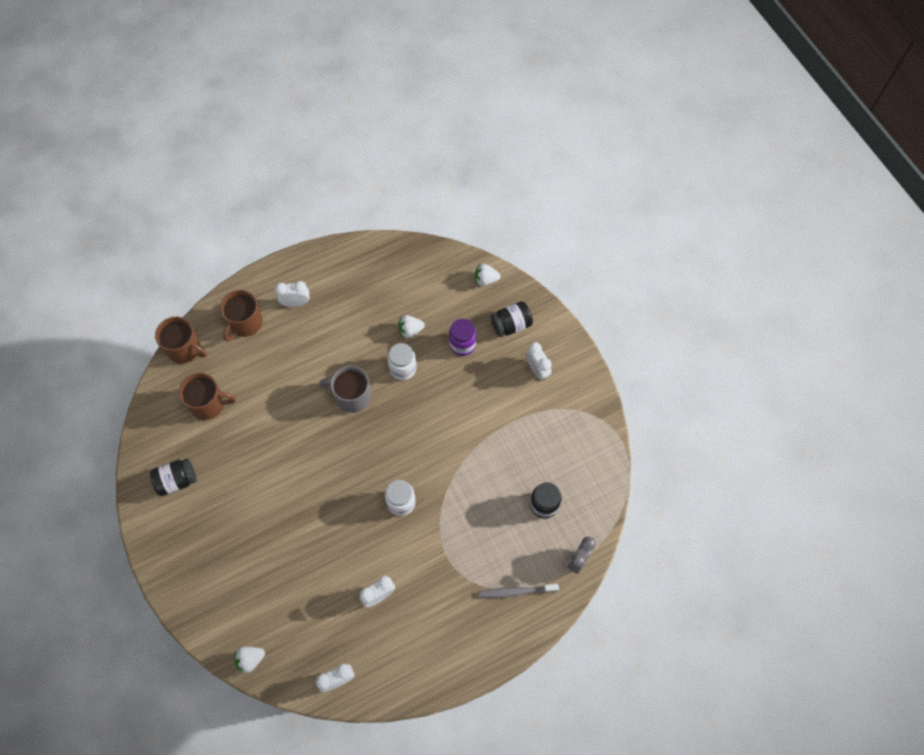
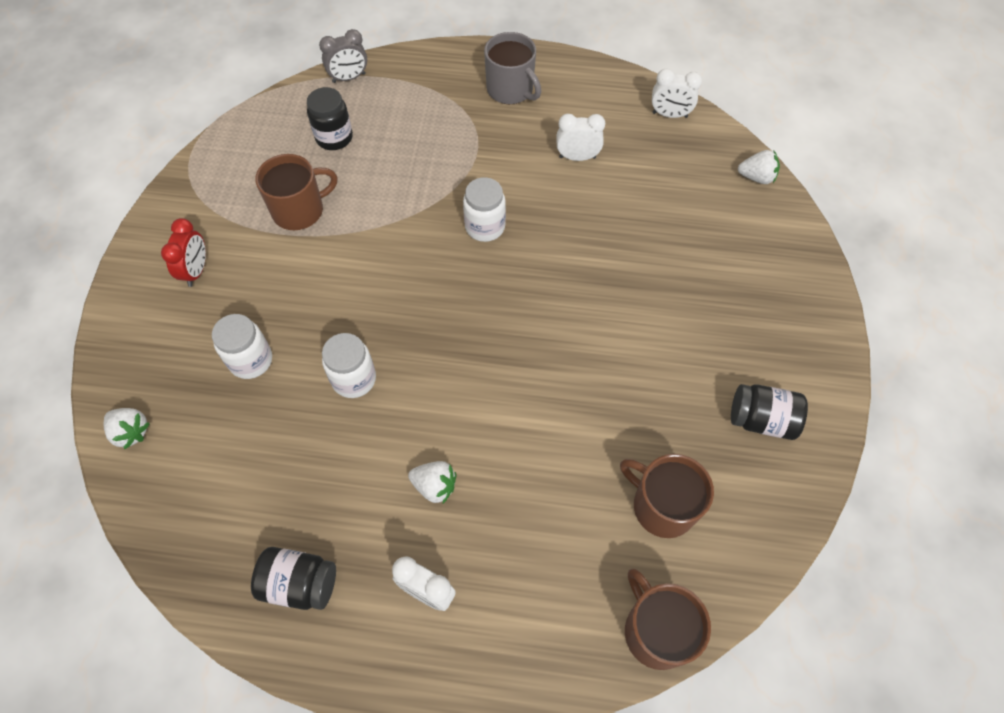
camera: 145 degrees left, 5 degrees down
(245, 323) = (530, 611): brown mug -> brown mug (300, 210)
(351, 396) = (450, 385): grey mug -> grey mug (511, 90)
(410, 330) = (298, 426): white strawberry -> white strawberry (435, 486)
(462, 344) = (251, 360): purple jar -> white jar
(511, 325) = (167, 345): black jar -> black jar (300, 584)
(516, 591) = (433, 87): grey toothbrush -> none
(537, 370) = (196, 271): white clock -> red clock

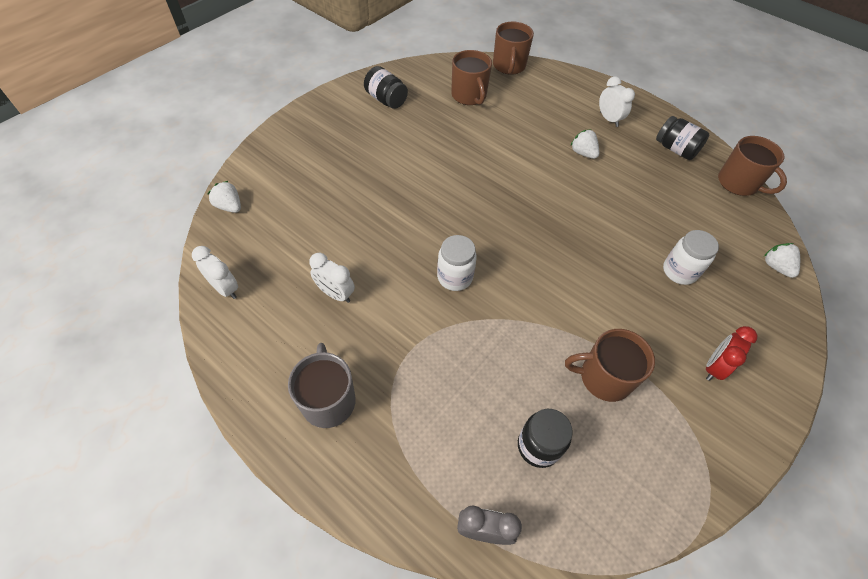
camera: 150 degrees left, 5 degrees down
(189, 563) = (739, 183): none -> brown mug
(354, 379) = (608, 225): white jar -> none

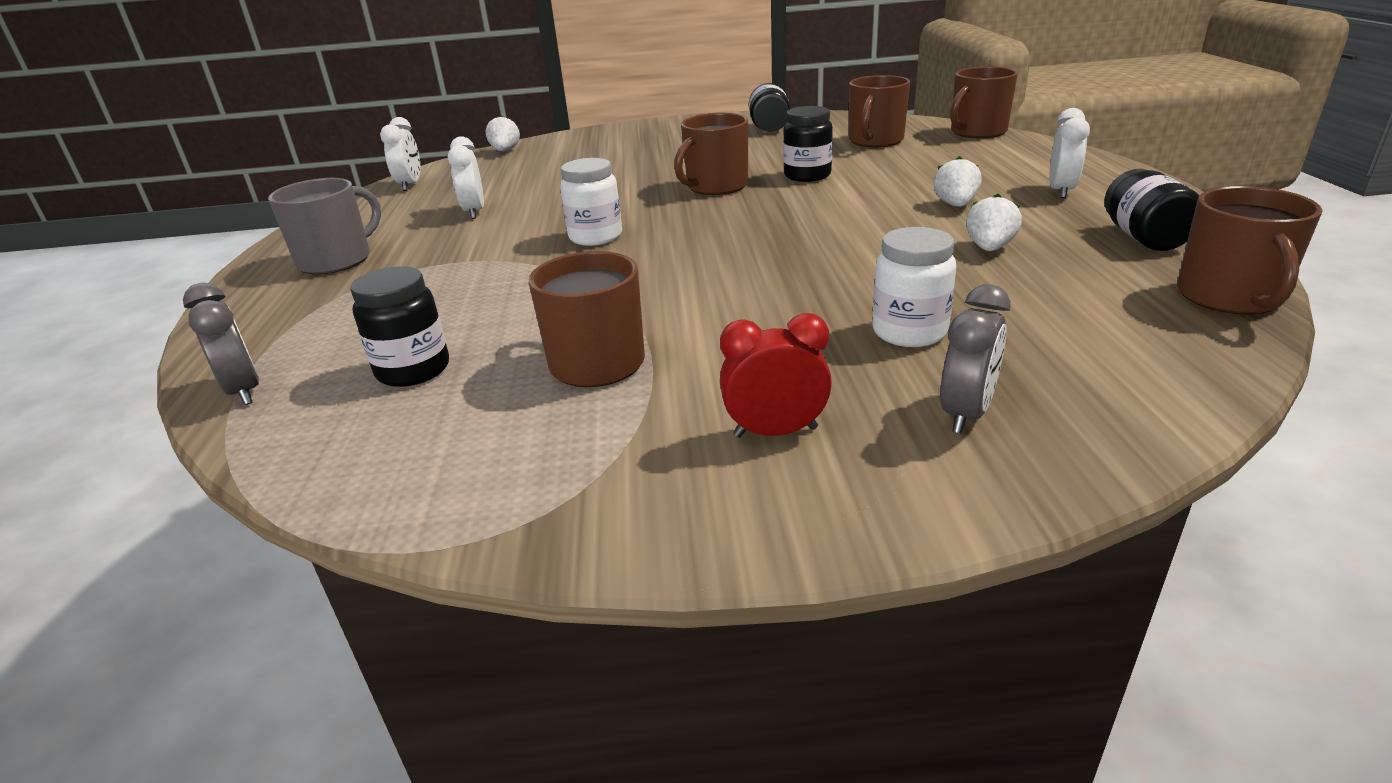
camera: 50 degrees right, 25 degrees down
(447, 188) = (715, 187): none -> brown mug
(481, 153) = (807, 175): none -> black jar
(748, 311) = (966, 413): none -> grey clock
(776, 267) = (1139, 398): white strawberry -> white strawberry (989, 248)

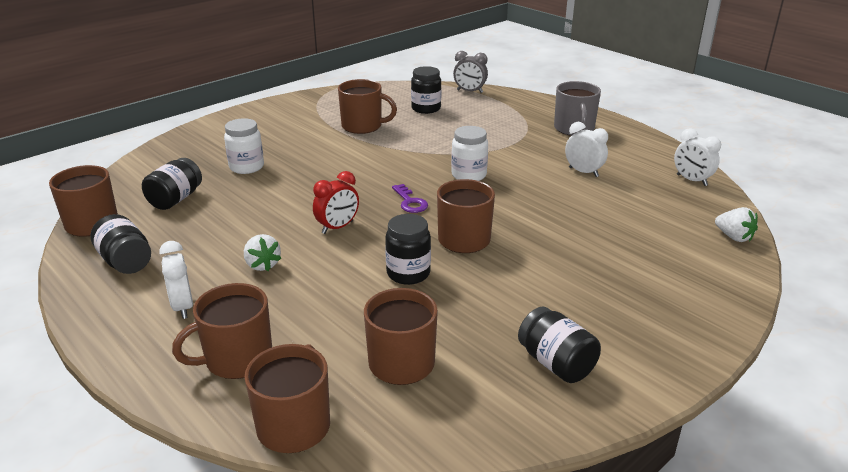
camera: 140 degrees right, 0 degrees up
(716, 225) = (410, 202): none -> purple key
(775, 432) = (273, 125): red clock -> red clock (337, 227)
(966, 413) = (211, 145): grey clock -> none
(989, 248) = (225, 227): white strawberry -> none
(1010, 158) = (237, 359): none -> brown mug
(1068, 303) = (175, 199): none -> black jar

